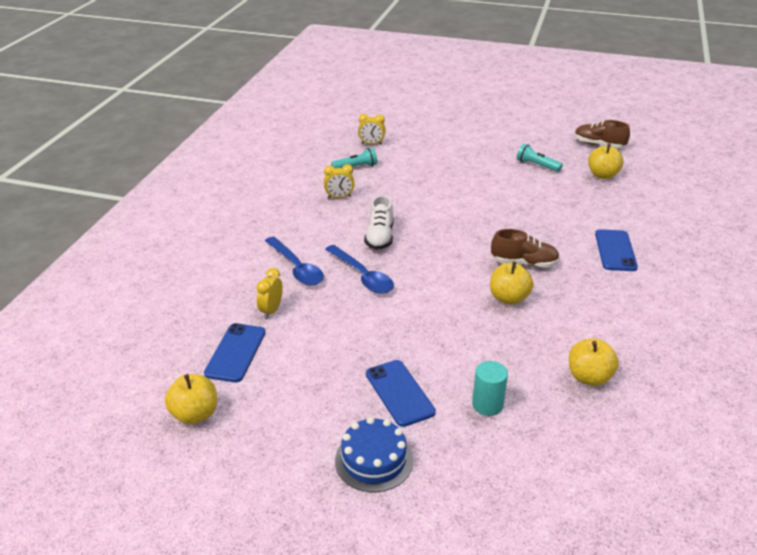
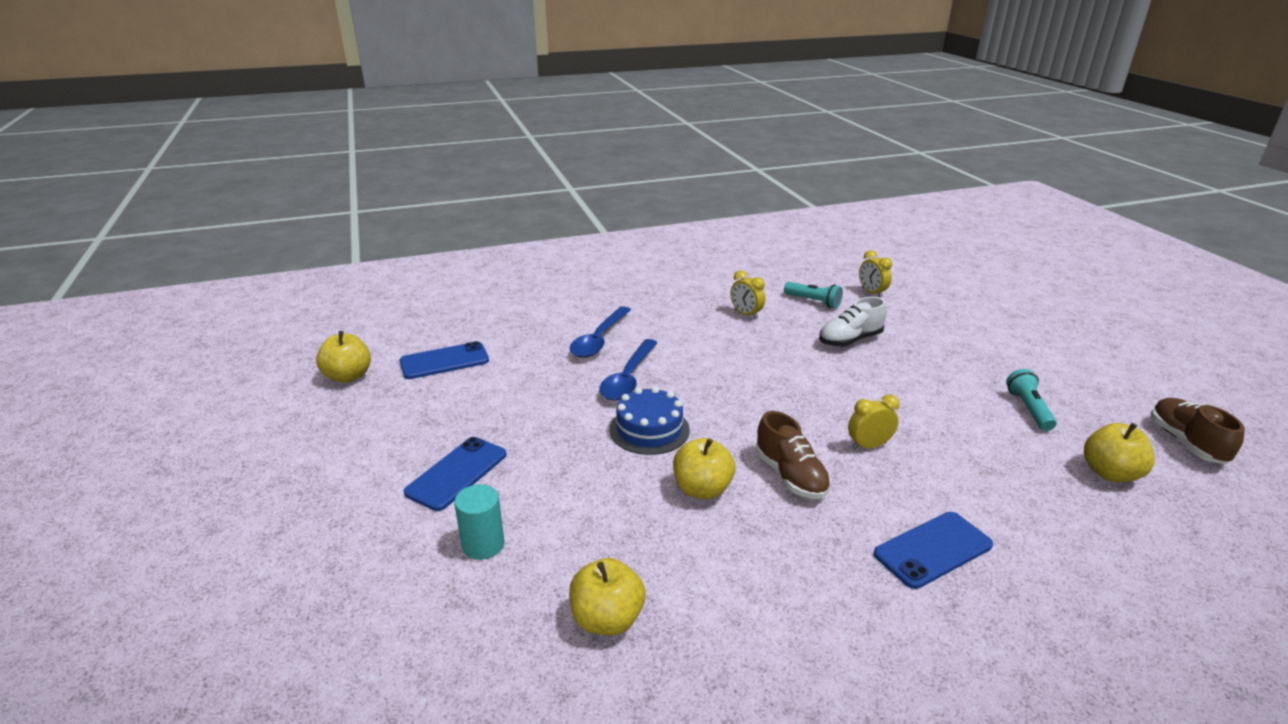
camera: 55 degrees right, 5 degrees down
(271, 310) = (520, 353): yellow clock -> yellow clock (868, 446)
(374, 460) = (341, 496): blue cake -> blue cake (649, 429)
(380, 237) = (708, 362): white shoe -> white shoe (850, 340)

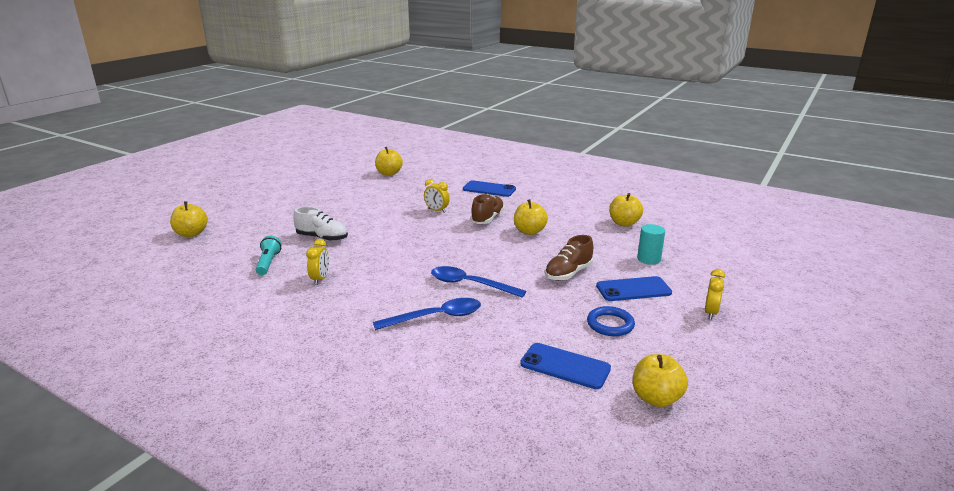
camera: 130 degrees left, 5 degrees down
(442, 415) = (610, 324): none -> blue ring
(628, 378) = (470, 284): blue spoon -> blue spoon turned 135 degrees counterclockwise
(649, 429) = (508, 258): blue cake -> none
(871, 293) = (228, 249): yellow clock -> yellow clock (711, 312)
(933, 284) = (191, 234): none -> yellow apple
(1028, 409) = (352, 190): turquoise flashlight -> none
(1186, 442) = (344, 166): brown shoe -> brown shoe (568, 273)

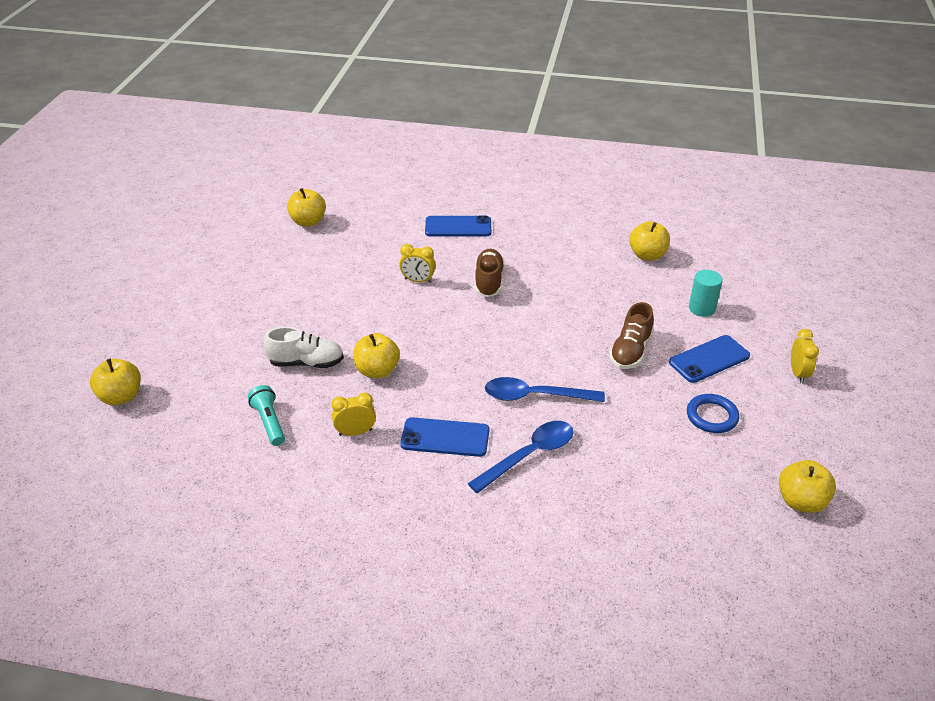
camera: 20 degrees left, 15 degrees up
(320, 279) = (355, 432): yellow clock -> yellow clock turned 90 degrees counterclockwise
(529, 231) = (550, 293): yellow apple -> yellow apple (377, 371)
(565, 366) = (698, 486): blue phone -> blue phone (445, 437)

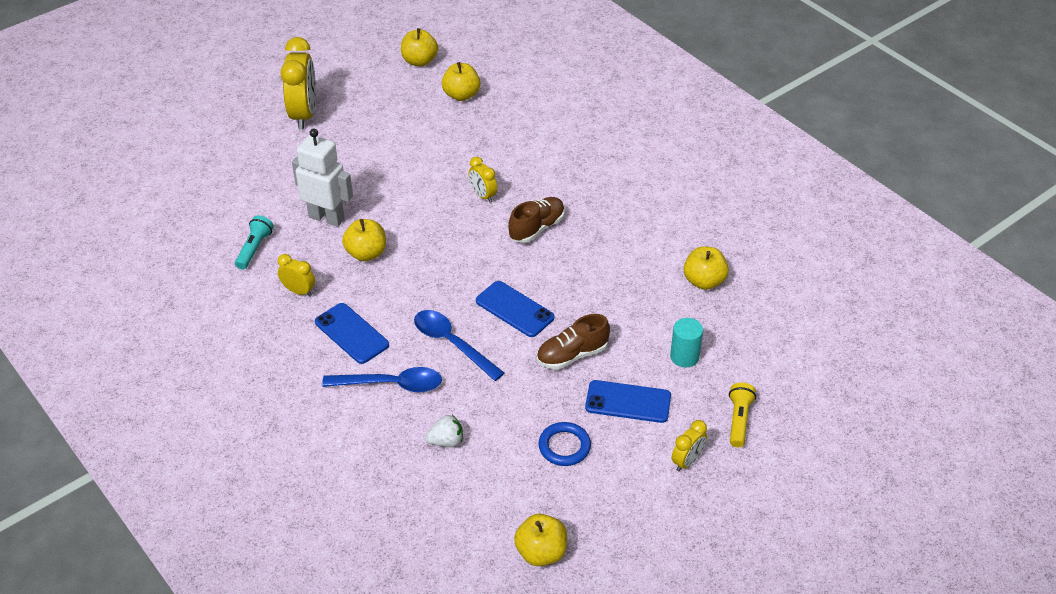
camera: 40 degrees right, 5 degrees up
(121, 397) = (188, 173): yellow apple -> yellow apple (419, 61)
(183, 297) = (304, 114): none -> yellow clock
(306, 363) = (327, 217): white shoe -> white robot
(458, 227) = (574, 164): blue phone -> blue phone (514, 309)
(628, 469) = (446, 441): none -> white strawberry
(789, 327) = (739, 420): none -> yellow flashlight

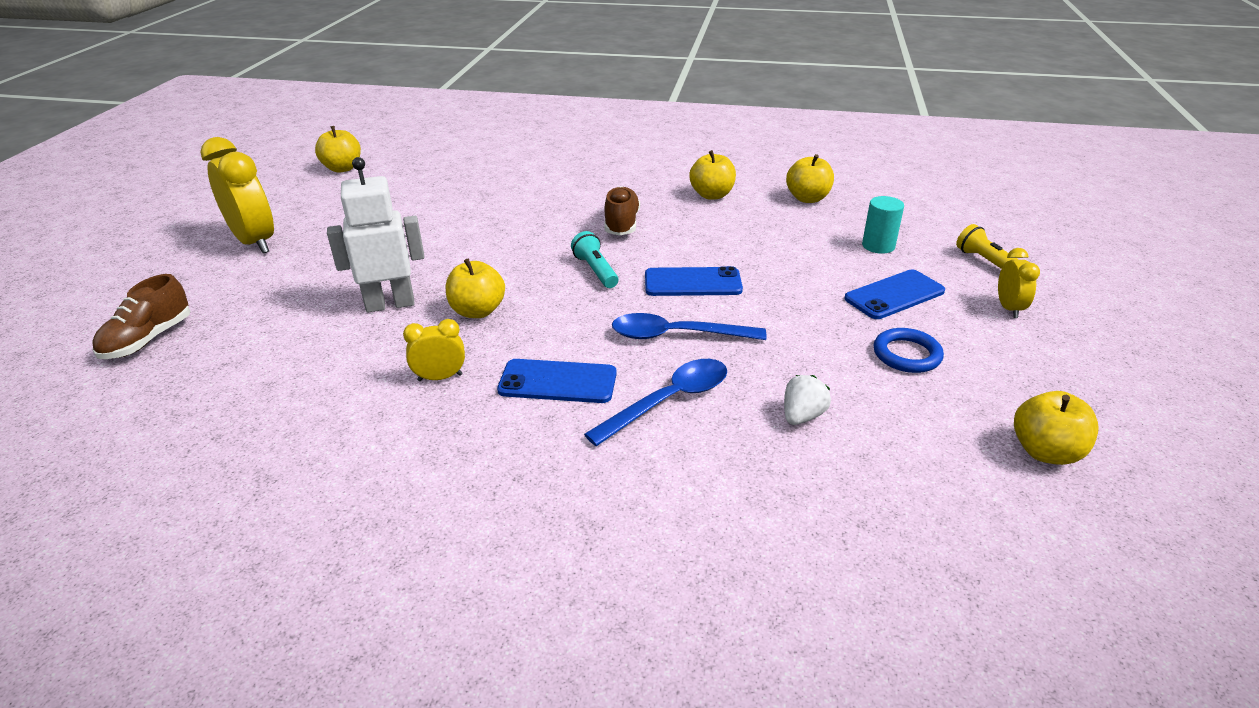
camera: 40 degrees left, 10 degrees down
(254, 249) = (329, 367): turquoise flashlight -> turquoise flashlight (596, 270)
(461, 95) = (417, 174): yellow apple -> yellow apple (712, 195)
(483, 195) = (538, 224): yellow clock -> none
(572, 355) = (795, 288): brown shoe -> brown shoe (148, 340)

